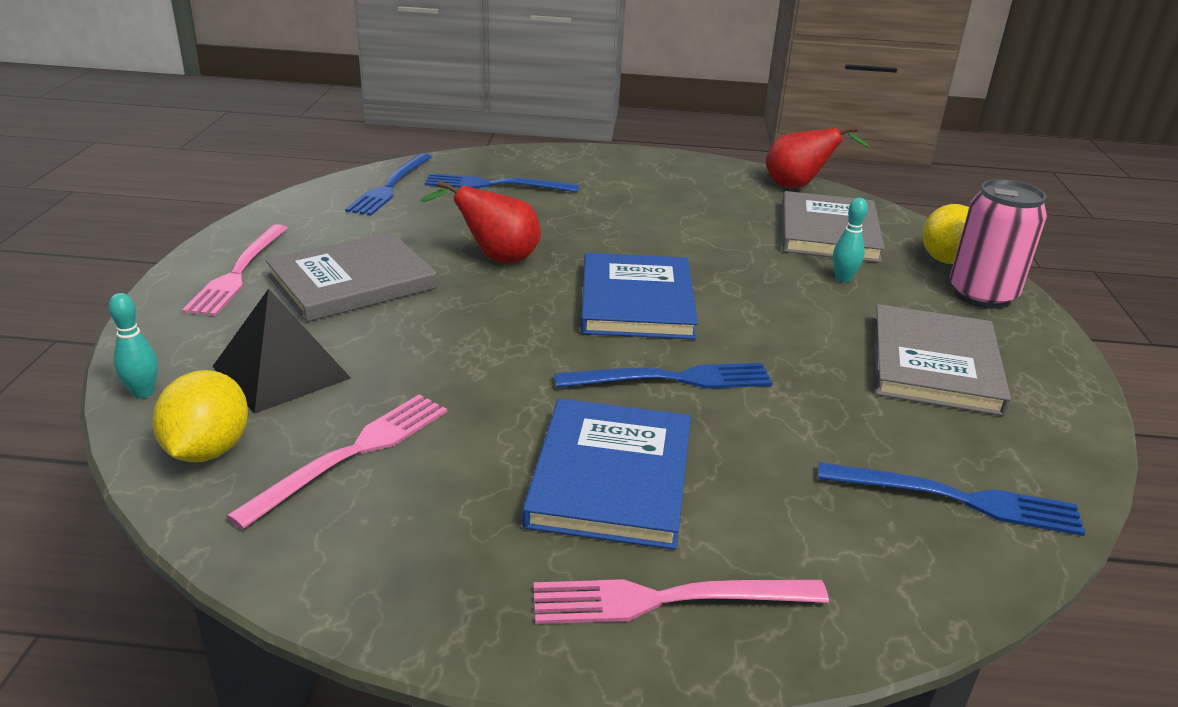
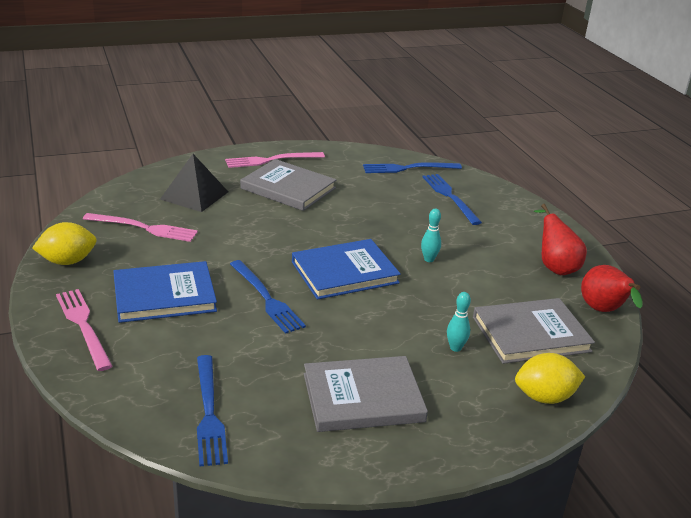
camera: 65 degrees right, 0 degrees up
(143, 393) = (158, 173): turquoise bowling pin -> turquoise bowling pin (429, 259)
(208, 450) = (129, 198): yellow lemon -> yellow lemon (67, 261)
(496, 258) = (353, 219): red pear -> red pear (555, 267)
(981, 295) = (496, 418): pink can -> none

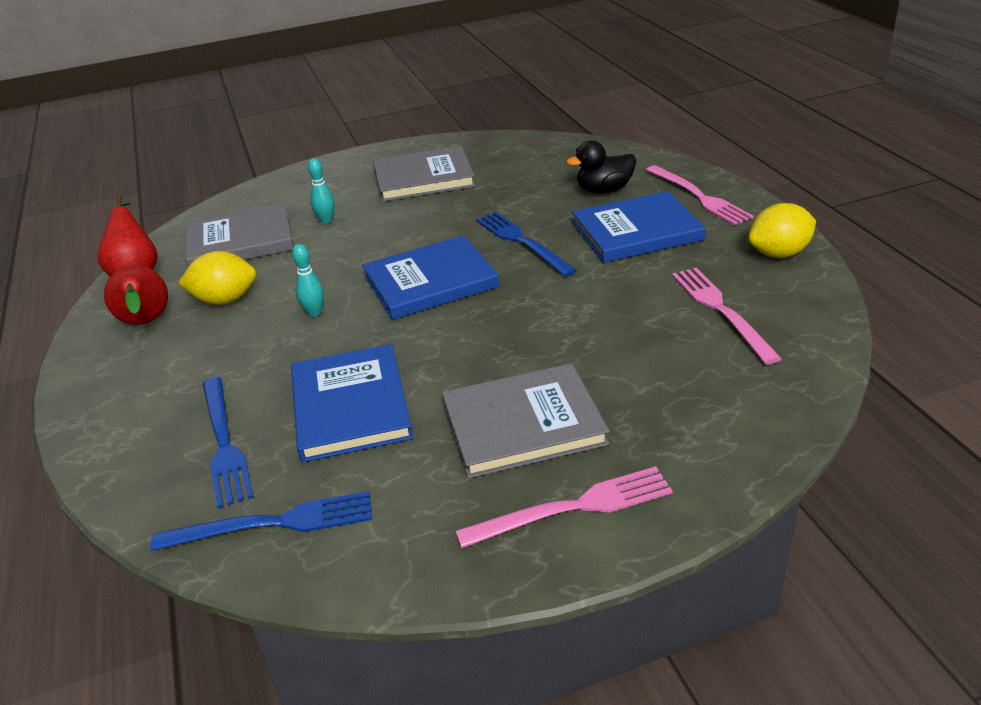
camera: 175 degrees left, 5 degrees up
(143, 228) = (721, 311): pink fork -> pink fork turned 60 degrees clockwise
(169, 348) = (604, 190): none -> black duck
(194, 195) = (683, 384): black pyramid -> none
(209, 412) = (549, 157): blue fork -> none
(288, 188) = (523, 424): grey book -> grey book turned 45 degrees counterclockwise
(385, 205) = (351, 406): none -> blue book
(544, 397) = (265, 195): yellow lemon -> yellow lemon (225, 300)

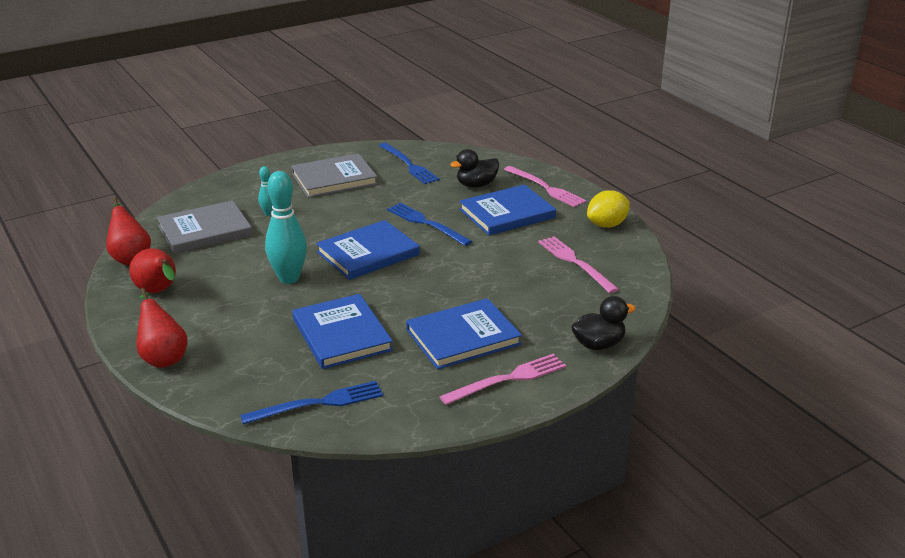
camera: 15 degrees left, 5 degrees down
(102, 423) = (163, 357): none -> red pear
(224, 443) = (261, 362): blue fork -> blue fork (408, 165)
(225, 300) = (214, 273): yellow lemon -> none
(314, 313) = (289, 278): turquoise bowling pin -> turquoise bowling pin, size x2.05
(523, 424) = (463, 337): grey book -> blue book
(734, 455) = (598, 344): none -> black duck

